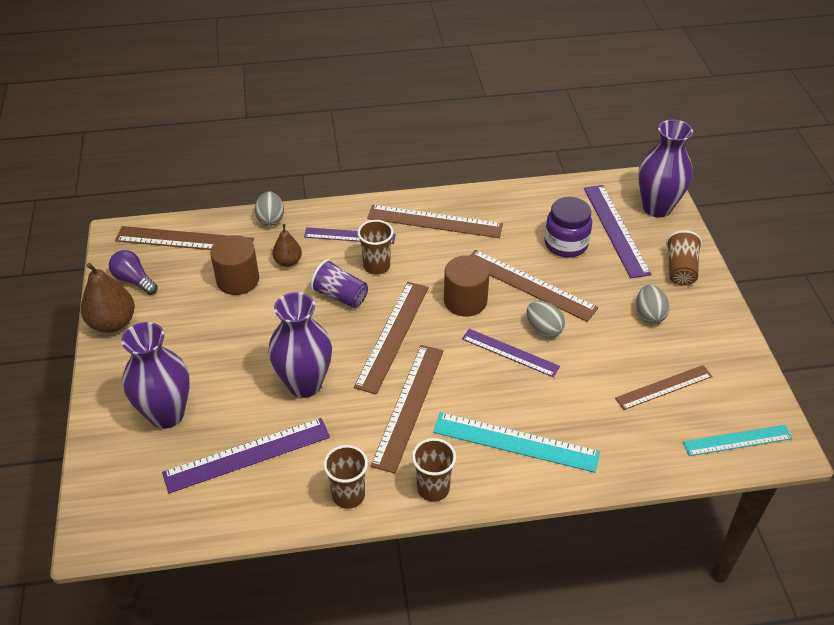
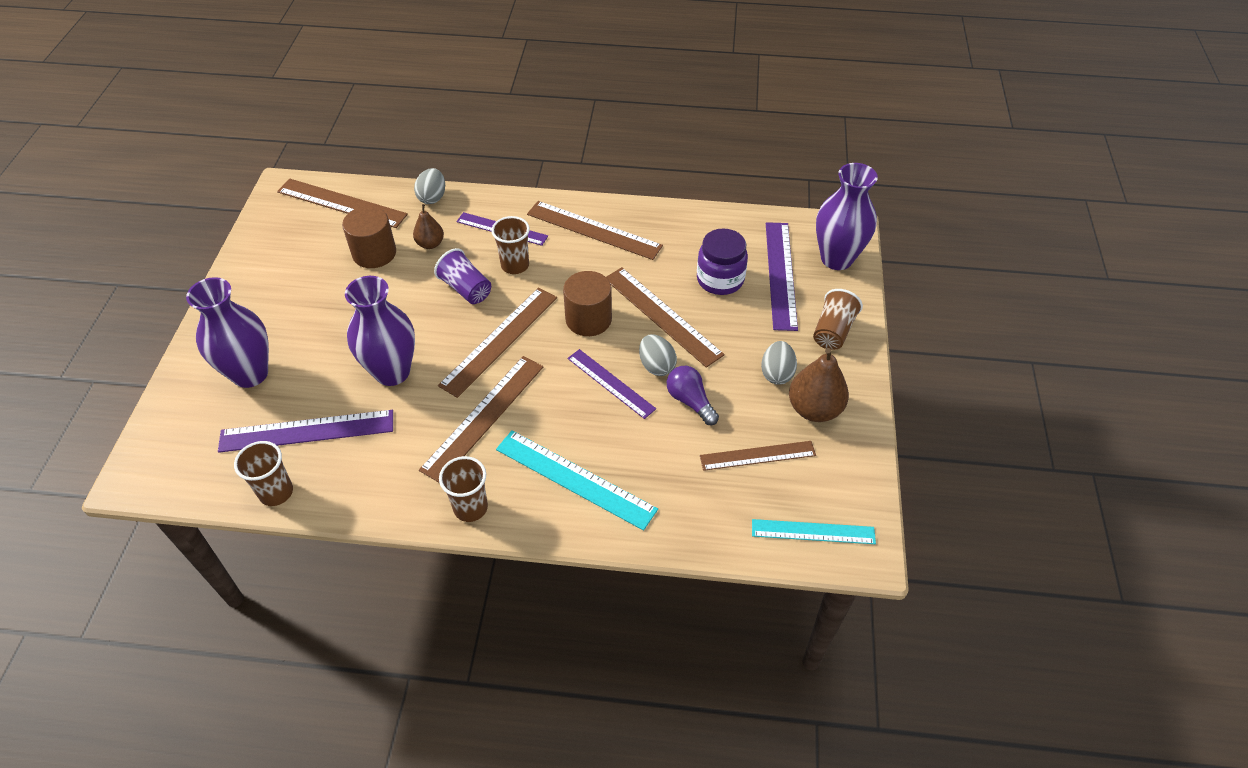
camera: 15 degrees right, 5 degrees up
(112, 323) = (240, 273): brown pear -> brown pear (814, 409)
(134, 280) = (278, 234): purple light bulb -> purple light bulb (690, 401)
(348, 495) = (385, 495): brown cup -> brown cup (276, 492)

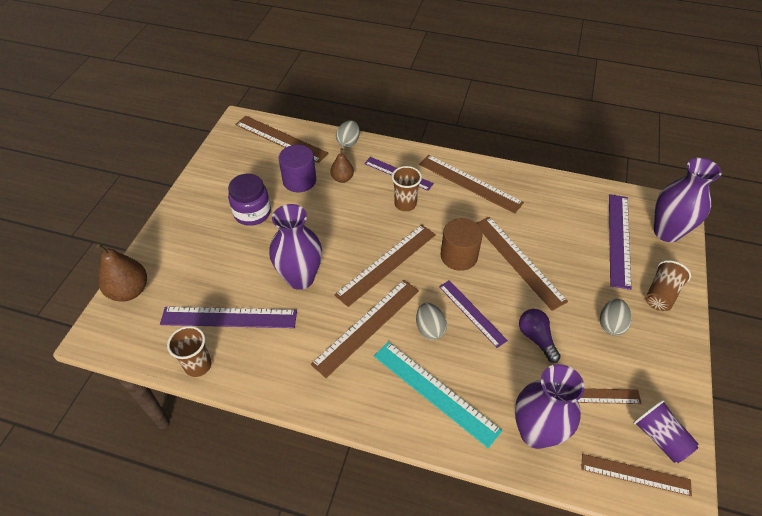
camera: 10 degrees right, 0 degrees up
(250, 374) = (194, 264): purple vase -> purple vase (536, 432)
(374, 253) = (299, 180): brown cylinder -> purple cylinder
(466, 289) = (365, 218): purple cup -> purple cup (659, 437)
(470, 508) = (347, 404): brown cup -> none
(656, 366) = (510, 303): grey egg -> grey egg (429, 329)
(720, 280) = (568, 237): purple jar -> purple jar (252, 213)
(813, 532) = (635, 474): turquoise ruler -> brown ruler
(814, 409) = (641, 361): brown pear -> brown pear (129, 291)

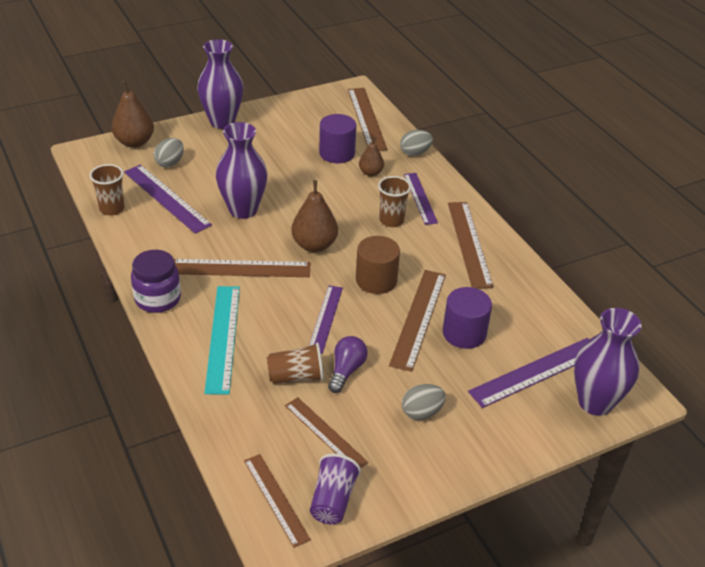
camera: 45 degrees right, 10 degrees down
(252, 213) = (273, 151): purple jar -> purple jar (158, 299)
(386, 264) = (314, 245): brown ruler -> brown pear
(429, 329) = (279, 303): grey egg -> grey egg (170, 163)
(536, 432) = (250, 415): purple vase -> purple vase (222, 121)
(553, 248) = (464, 333): none -> purple cylinder
(661, 294) = (504, 432): brown cup -> brown cup (296, 376)

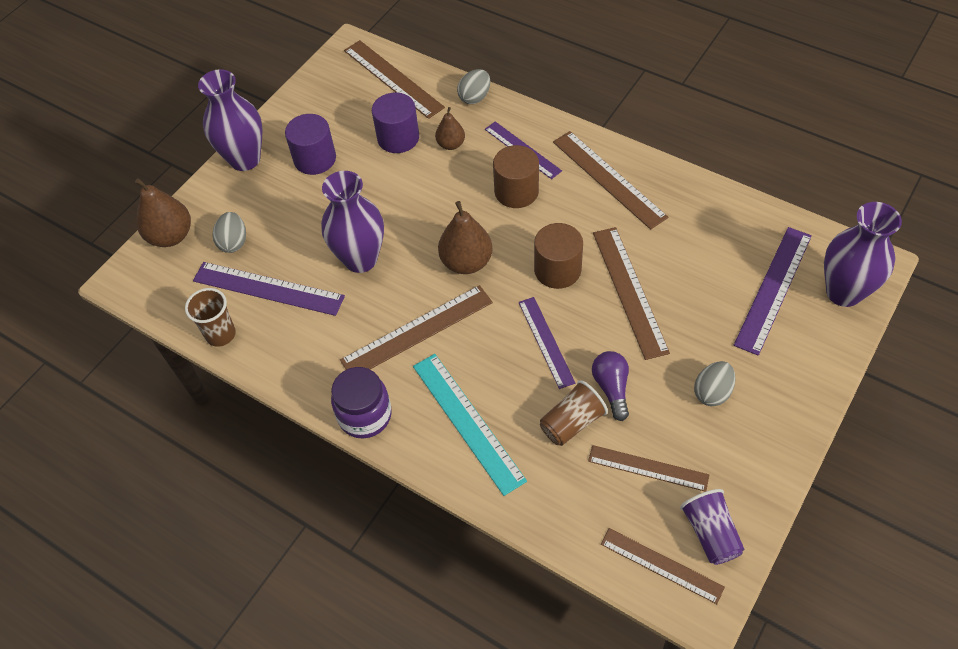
camera: 25 degrees left, 15 degrees up
(391, 220) = (516, 191): brown cup -> brown cylinder
(464, 333) = (682, 283): purple cylinder -> purple cylinder (315, 159)

